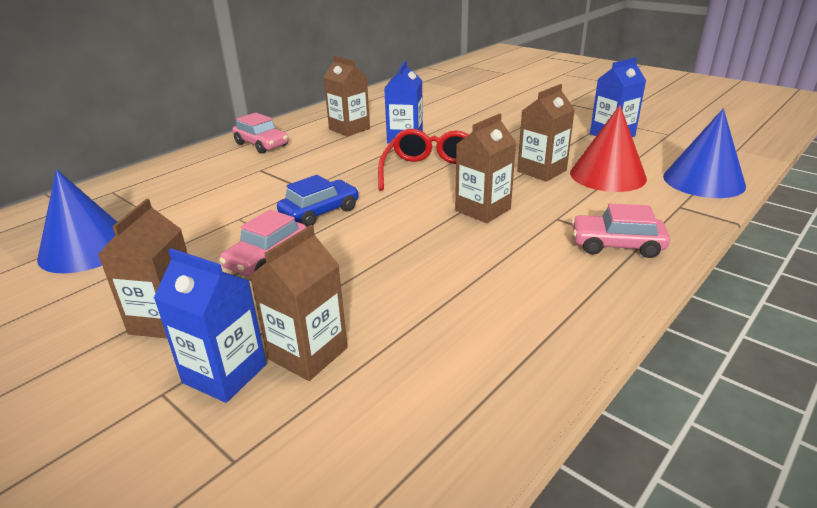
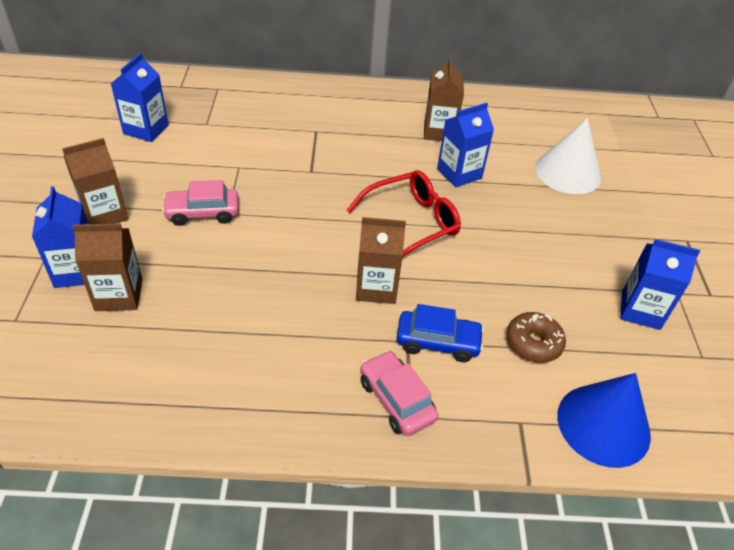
camera: 45 degrees right, 15 degrees up
(86, 248) = (146, 129): blue cone -> blue carton
(261, 144) = (356, 105): pink car -> none
(320, 212) = (284, 200): blue car -> blue car (437, 342)
(459, 109) = (567, 172): none -> white cone
(541, 171) = (491, 292): brown carton -> none
(607, 175) = (533, 343): red cone -> brown donut

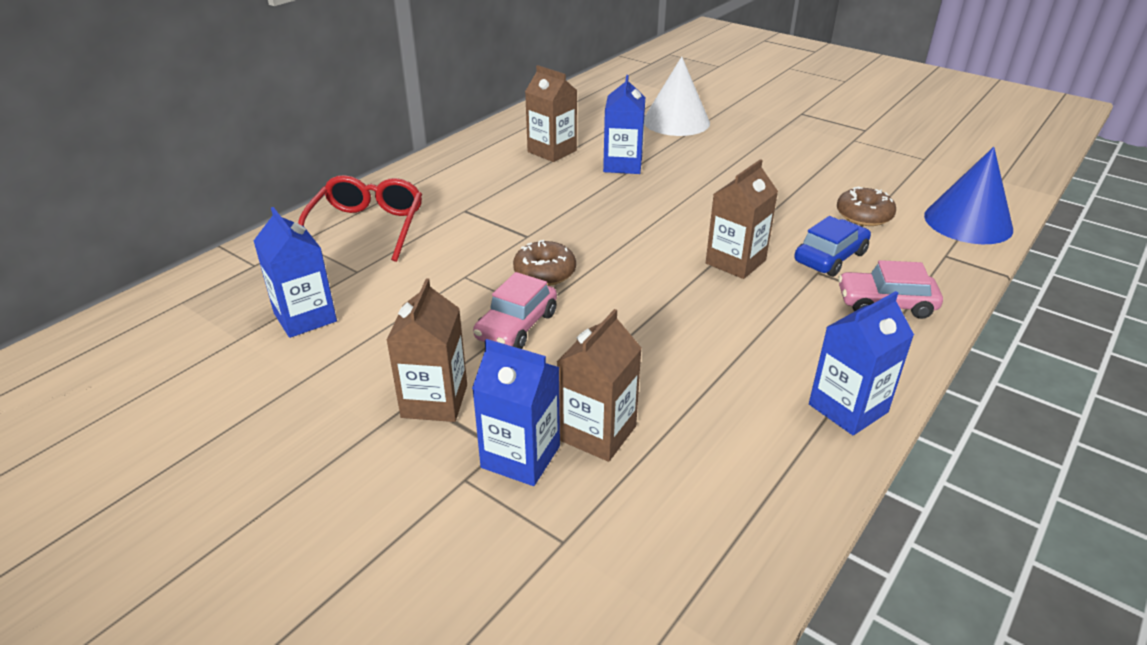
camera: 50 degrees left, 10 degrees down
(273, 198) = (544, 273): none -> brown donut
(411, 222) = (665, 212): red glasses -> red glasses (367, 227)
(640, 310) = (861, 160): blue carton -> blue carton (848, 408)

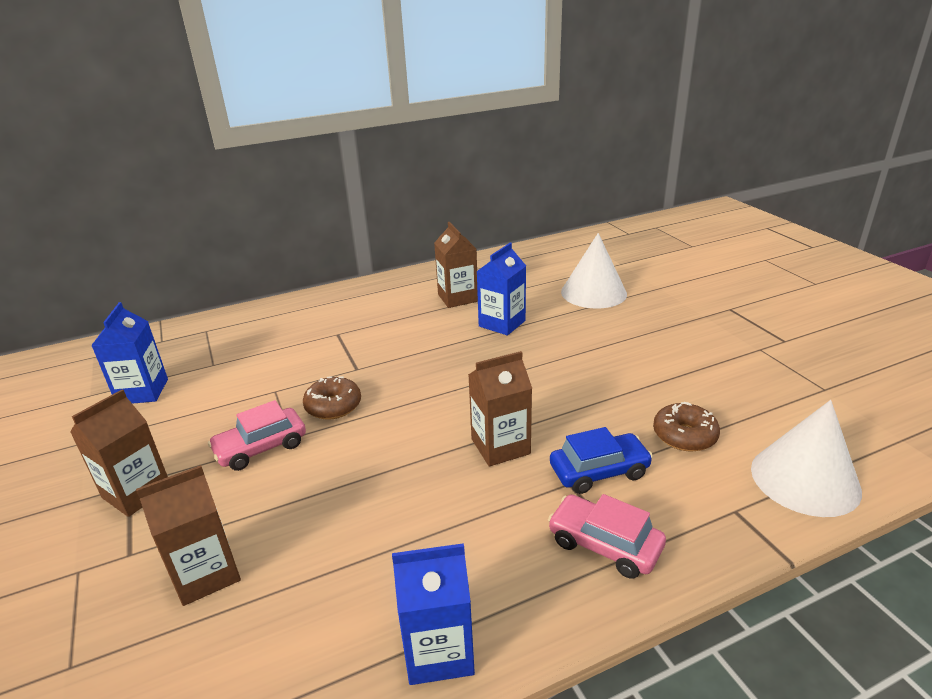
camera: 30 degrees right, 5 degrees down
(367, 227) = (258, 331): red glasses -> none
(520, 457) = (132, 569): blue carton -> none
(968, 222) = (805, 479): blue cone -> white cone

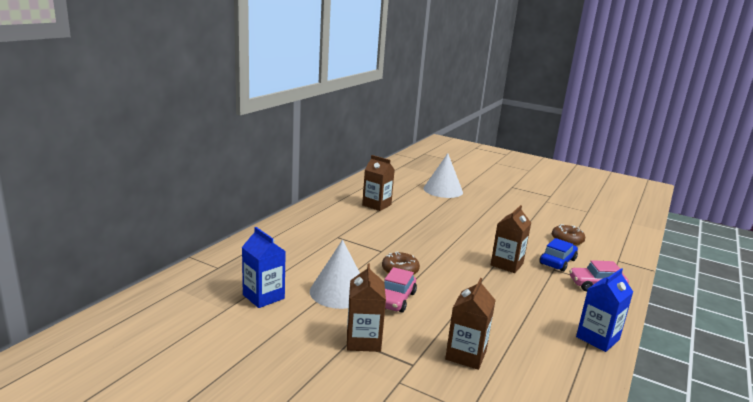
camera: 40 degrees left, 10 degrees down
(502, 323) = (421, 213): blue carton -> none
(805, 479) = (623, 244): white cone -> white cone (339, 292)

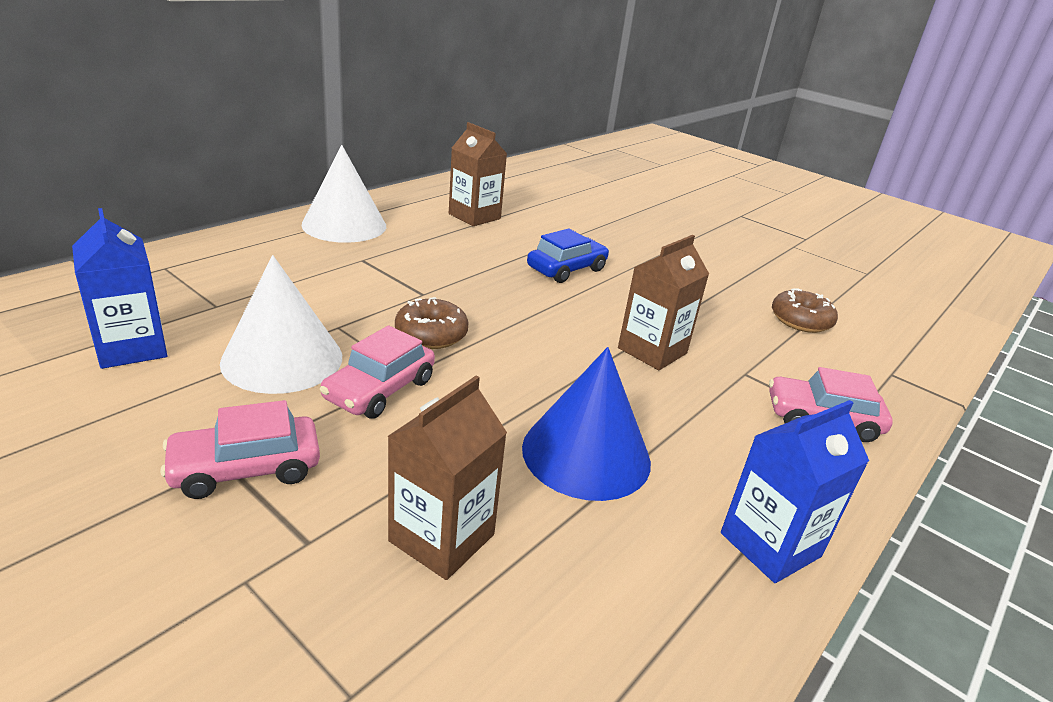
camera: 10 degrees right, 10 degrees up
(363, 341) = (246, 468): brown carton -> pink car
(443, 190) = (610, 206): white cone -> white cone (344, 225)
(504, 314) = (586, 454): none -> blue cone
(557, 262) = (760, 360): blue car -> blue car (566, 269)

